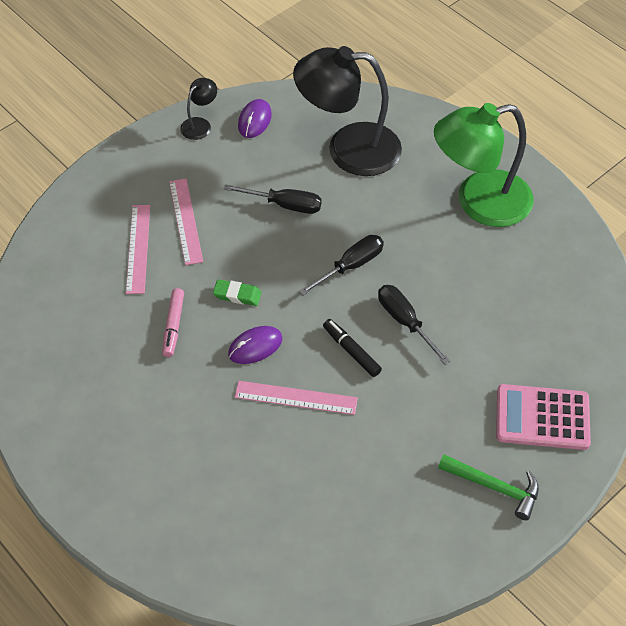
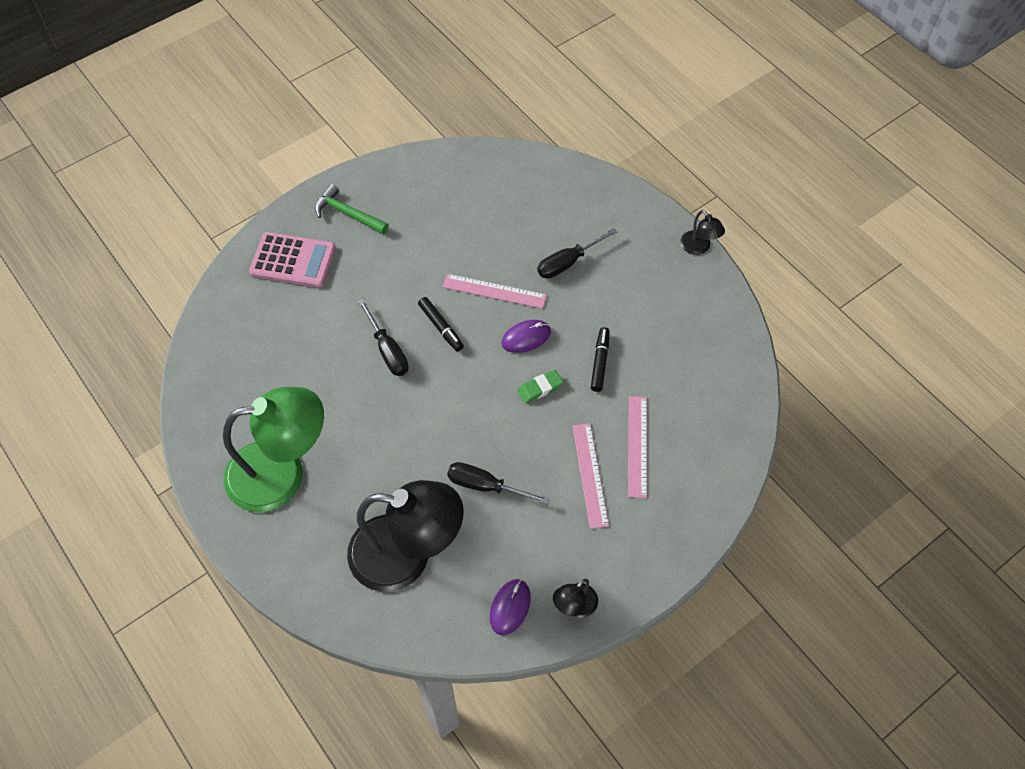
camera: 175 degrees left, 5 degrees up
(45, 474) = (699, 247): none -> black lamp
(173, 326) = (600, 362): pink marker -> black marker
(237, 295) = (540, 388): green eraser -> green eraser turned 45 degrees counterclockwise
(351, 266) = (428, 410): black screwdriver -> black screwdriver (568, 262)

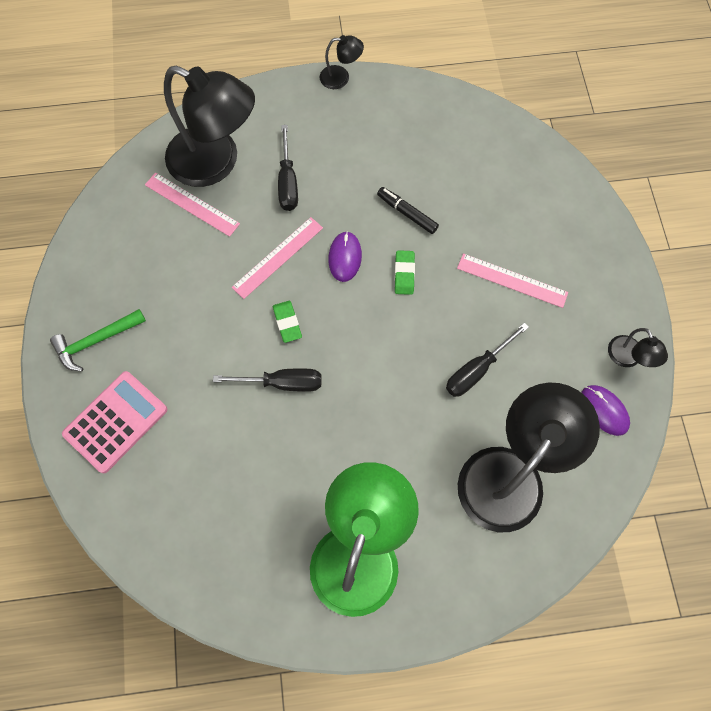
camera: 60 degrees left, 10 degrees up
(441, 327) = (287, 323): black marker -> green eraser
(550, 205) = (216, 162): none -> black lamp
(637, 446) = (505, 229): pink ruler -> pink ruler (192, 204)

